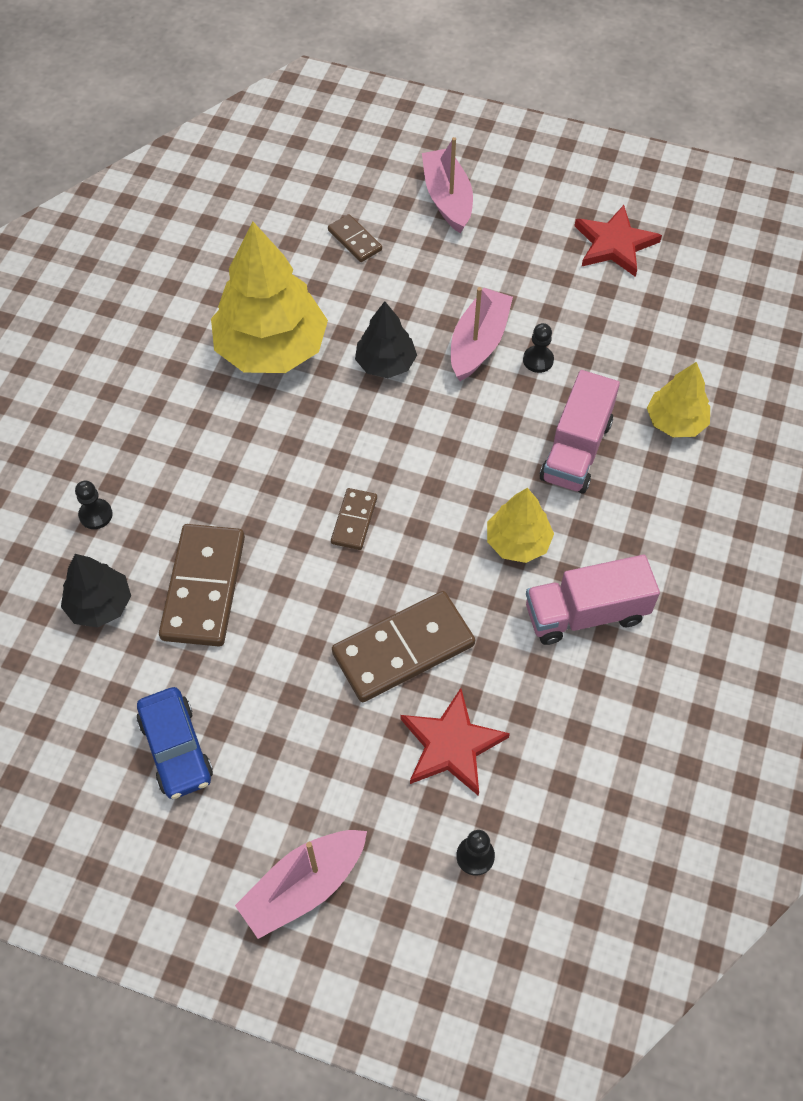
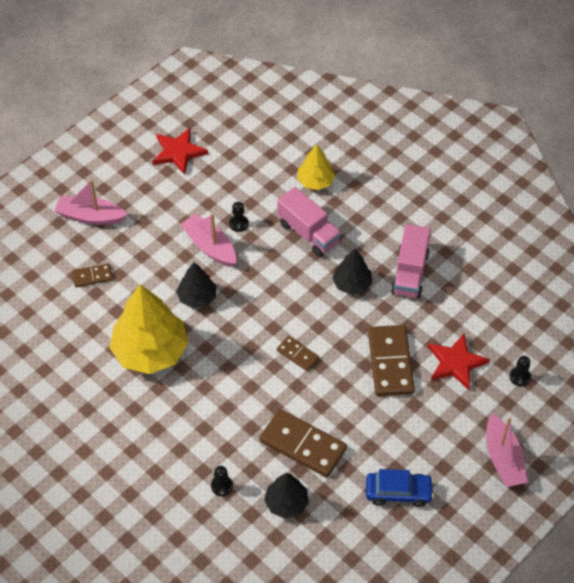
camera: 65 degrees left, 5 degrees down
(518, 542) = (352, 284): yellow tree -> black tree

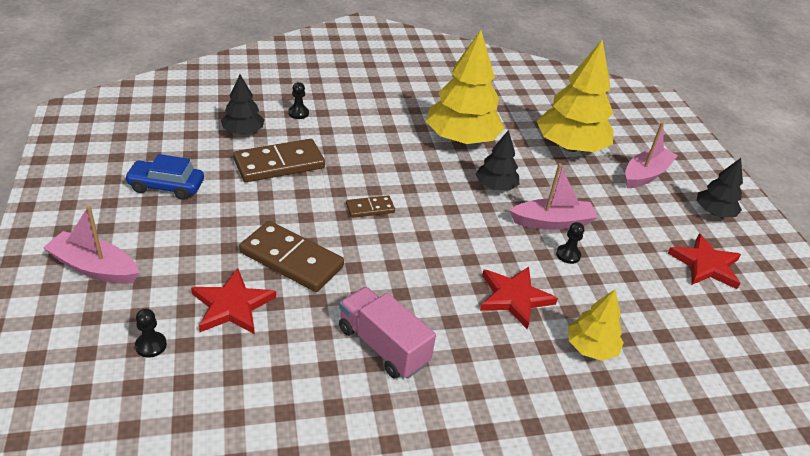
camera: 120 degrees right, 15 degrees down
(92, 276) = (570, 147): brown domino -> yellow tree
(308, 233) = (514, 298): pink truck -> red star
(352, 284) = (414, 290): black tree -> black tree (714, 212)
(398, 492) = (166, 186): blue car -> blue car turned 60 degrees clockwise

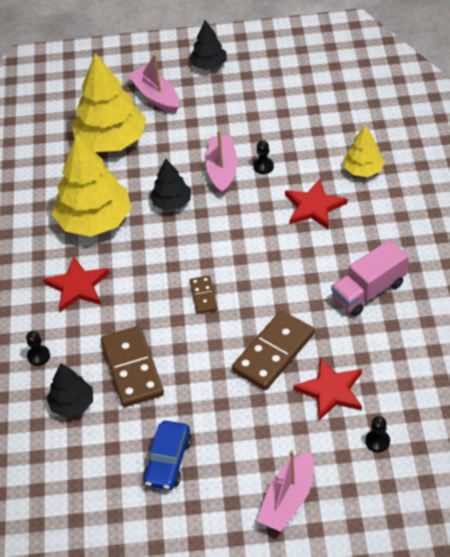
camera: 75 degrees left, 10 degrees up
(705, 265) = (273, 86): red star -> red star (78, 286)

